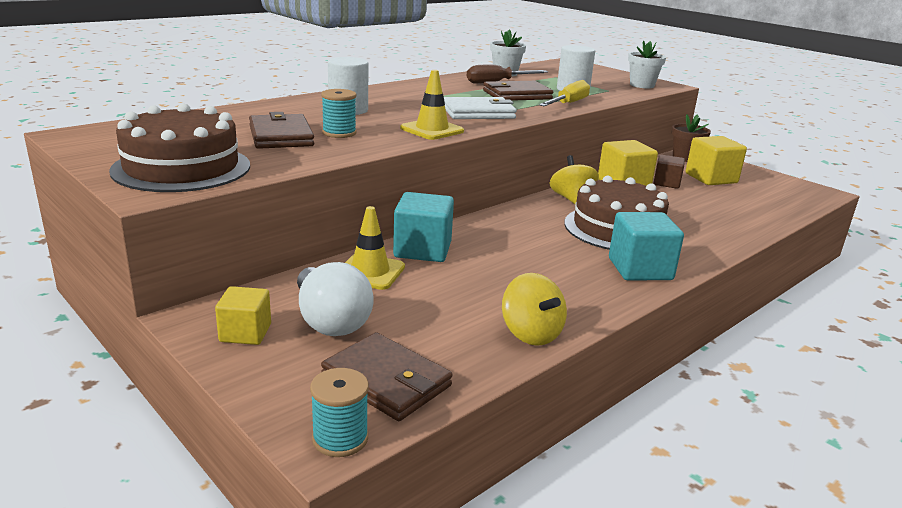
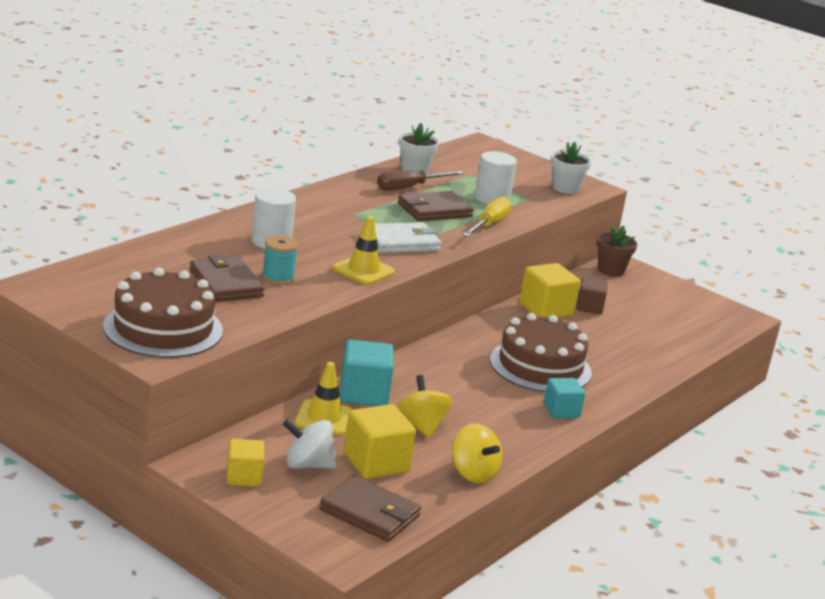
camera: 10 degrees left, 0 degrees up
(330, 321) = (308, 465): white light bulb -> white spinning top
(340, 438) = (350, 554): turquoise spool -> none
(571, 199) = (494, 330): yellow spinning top -> yellow spinning top (421, 426)
(640, 269) = (561, 411): turquoise cube -> turquoise cube, size x0.64
(711, 178) = (635, 300): yellow cube -> yellow cube (376, 463)

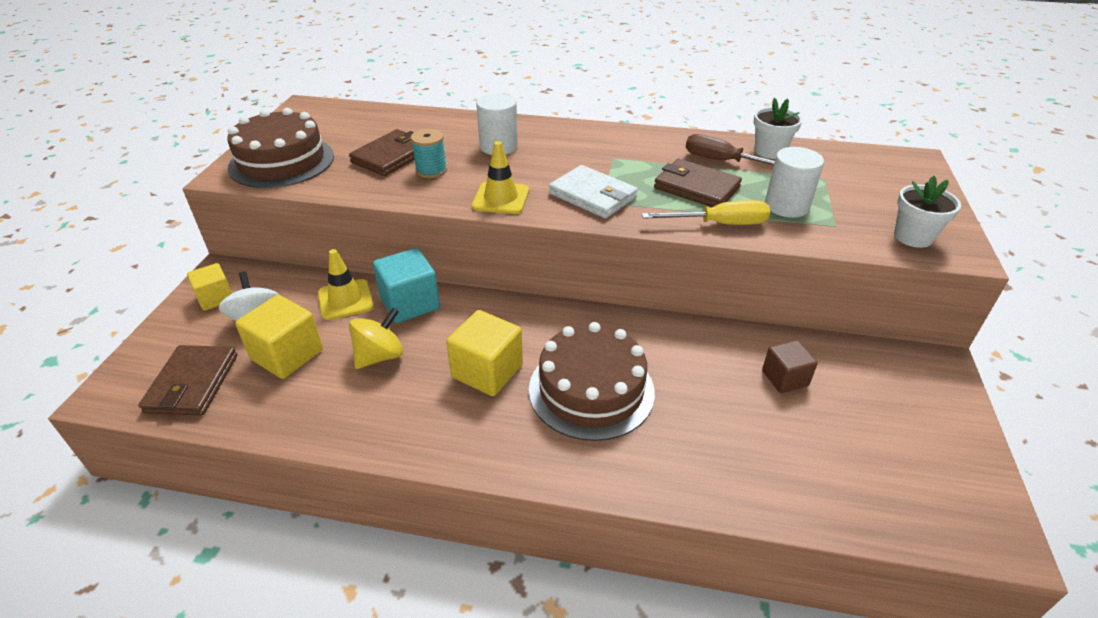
camera: 65 degrees right, 15 degrees up
(473, 473) = (311, 422): yellow spinning top -> none
(545, 310) = (727, 349): yellow cube -> yellow cube (487, 371)
(561, 411) = (506, 441): turquoise cube -> none
(611, 270) = (907, 362): brown flower pot -> none

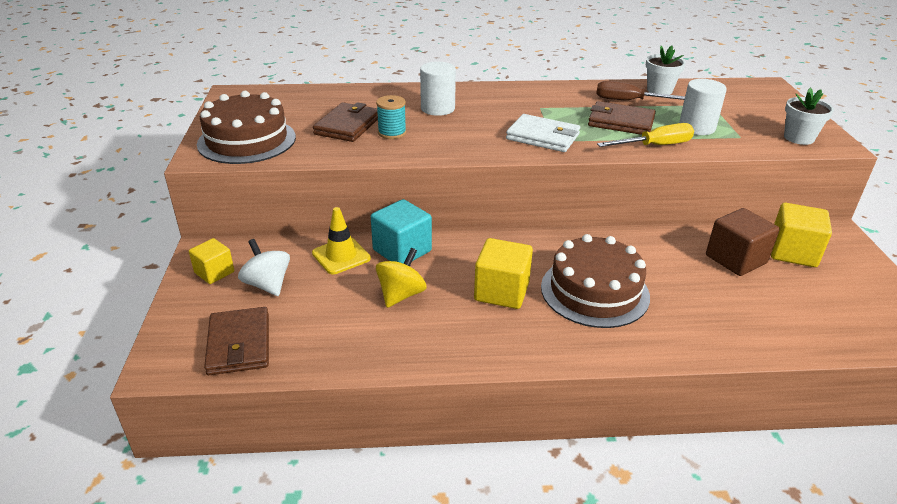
camera: 15 degrees left, 5 degrees down
(287, 355) = (315, 307): yellow cube -> yellow cube (792, 252)
(501, 198) = (468, 147): yellow traffic cone -> none
(784, 378) = (735, 259): brown cube -> brown cube, size x1.56

